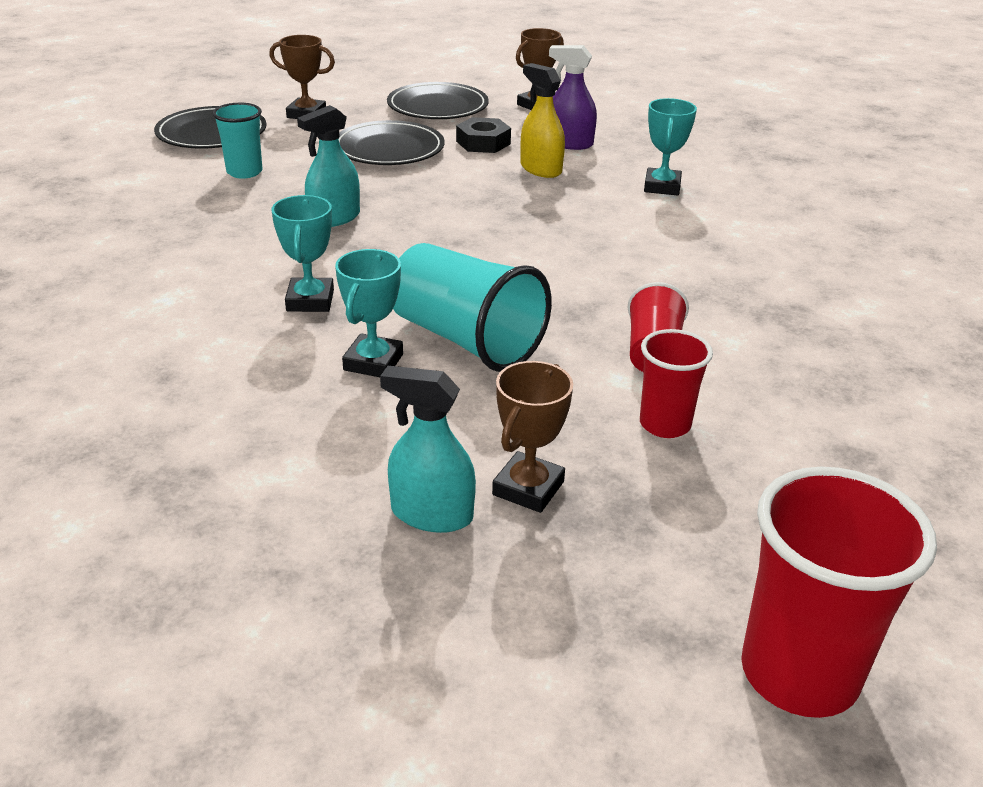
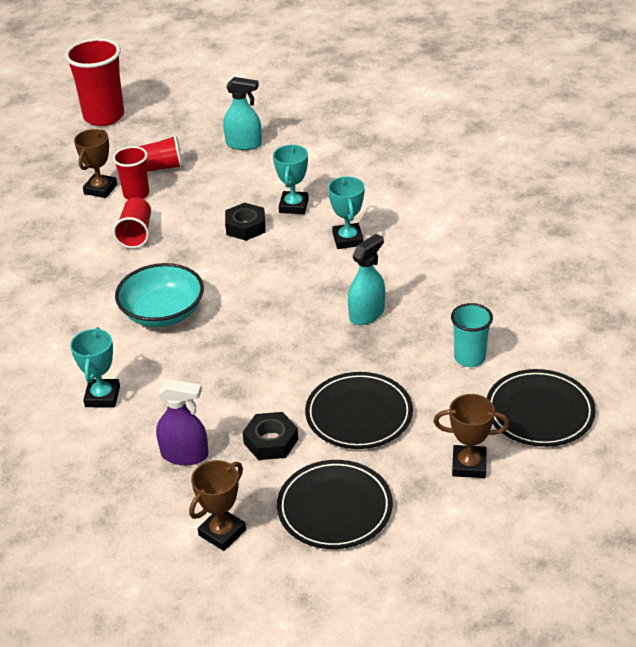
camera: 175 degrees right, 5 degrees up
(465, 339) = (245, 227): turquoise cup -> black nut
(528, 488) = (203, 158): brown trophy -> brown trophy (100, 189)
(540, 169) = (211, 405): yellow spray bottle -> none
(599, 248) = (162, 313): none -> turquoise bowl
(622, 479) = (160, 168): none -> red cup

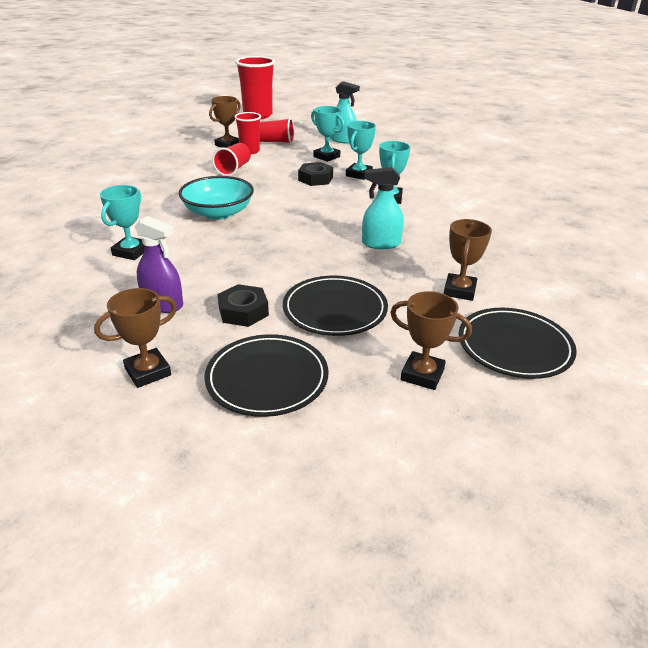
camera: 15 degrees right, 5 degrees down
(239, 182) = (326, 157): none -> turquoise trophy
(367, 314) = (381, 243): turquoise spray bottle -> turquoise spray bottle turned 150 degrees counterclockwise
(469, 358) = (459, 291): turquoise cup -> brown trophy

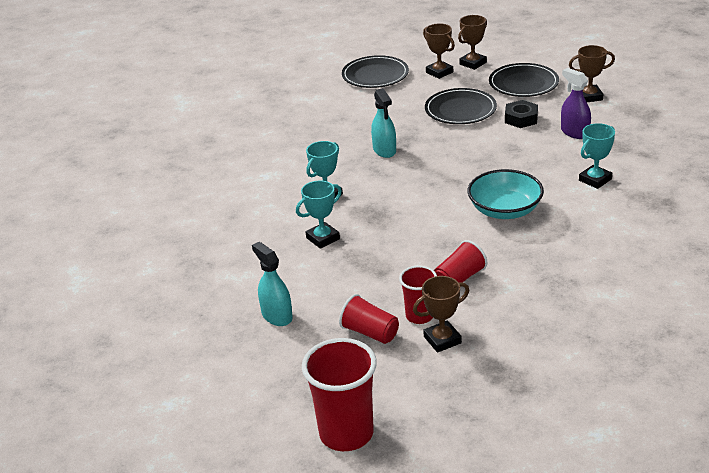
camera: 150 degrees left, 0 degrees up
(315, 179) = (376, 241): black nut -> none
(326, 157) = (330, 280): turquoise trophy -> none
(381, 243) = (384, 150): turquoise spray bottle -> turquoise spray bottle turned 45 degrees clockwise
(459, 291) = (368, 107): brown trophy -> brown trophy (473, 63)

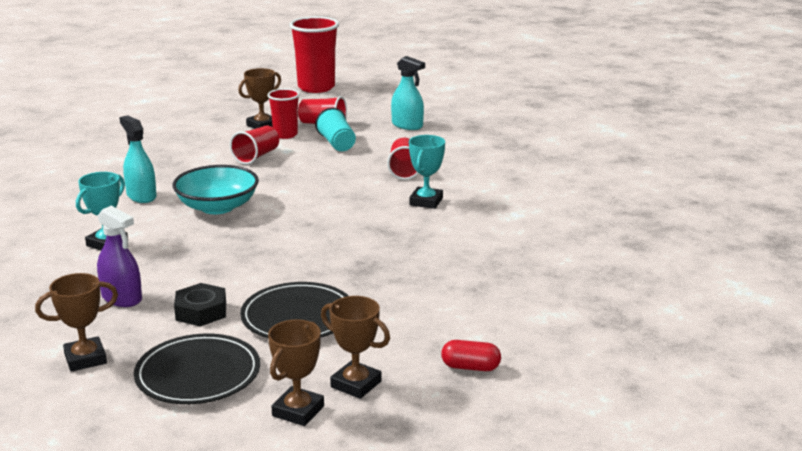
camera: 160 degrees right, 10 degrees down
(323, 238) = (404, 170): turquoise trophy -> red cup
(369, 290) = (337, 144): none -> turquoise cup
(375, 75) = (470, 367): black plate -> red capsule
(384, 150) = (386, 252): turquoise spray bottle -> turquoise spray bottle (141, 196)

